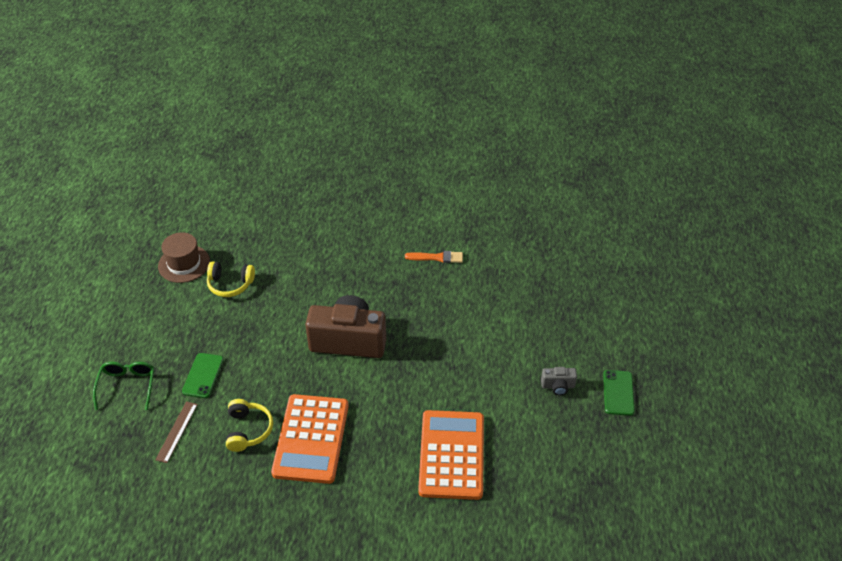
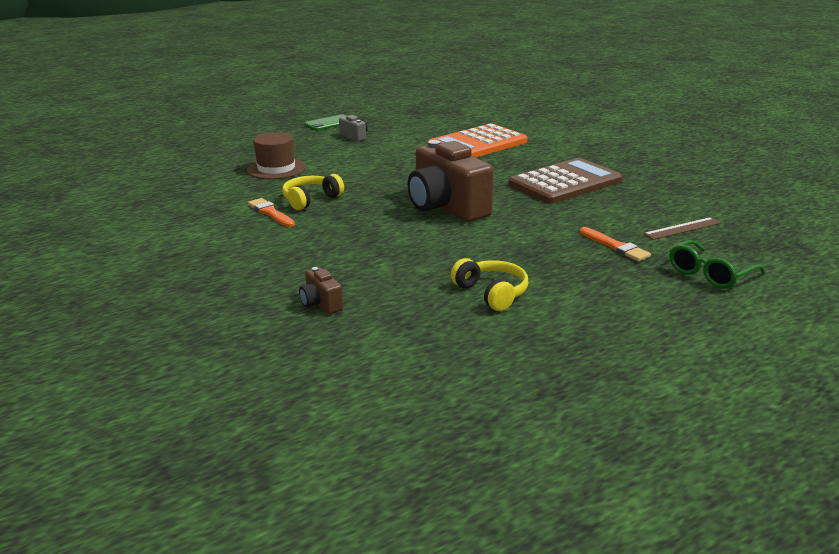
camera: 130 degrees left, 20 degrees down
(184, 264) = (520, 341): brown hat -> brown hat (276, 169)
(203, 375) = (615, 246): green phone -> orange brush
(248, 430) = (612, 204): yellow headphones -> yellow headphones (311, 199)
(299, 222) = (321, 304): none -> brown camera
(311, 439) = (565, 182): orange calculator -> brown calculator

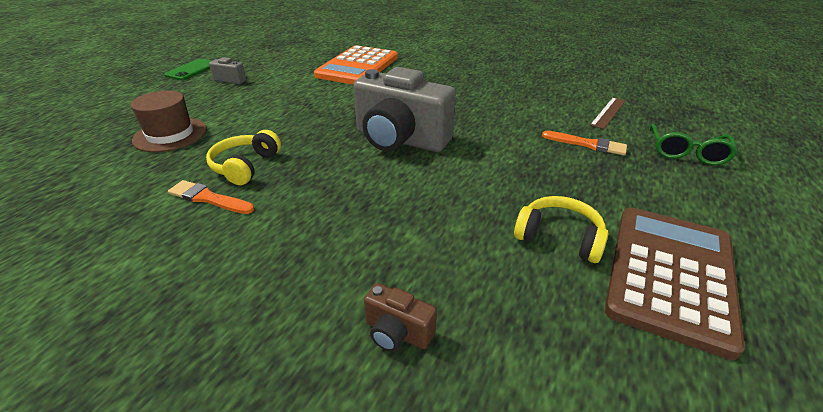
camera: 30 degrees left, 10 degrees up
(446, 208) = (400, 140): brown camera -> grey camera
(565, 182) = (471, 89): brown calculator -> brown calculator (670, 274)

